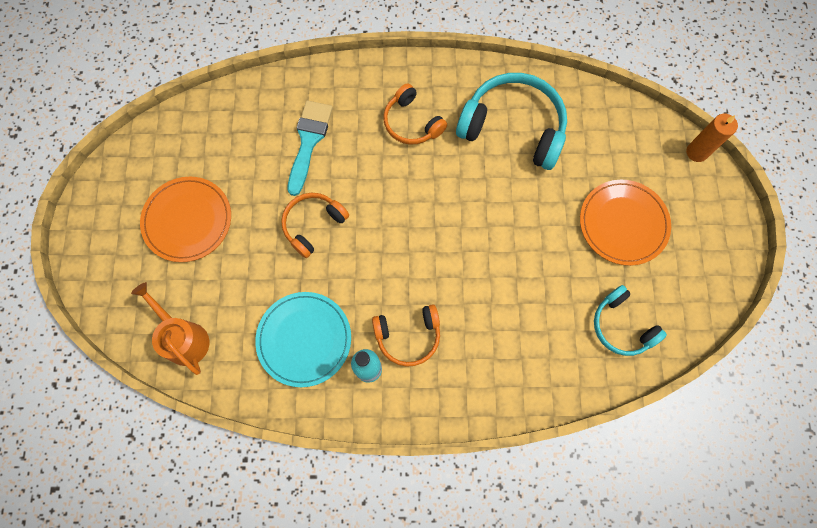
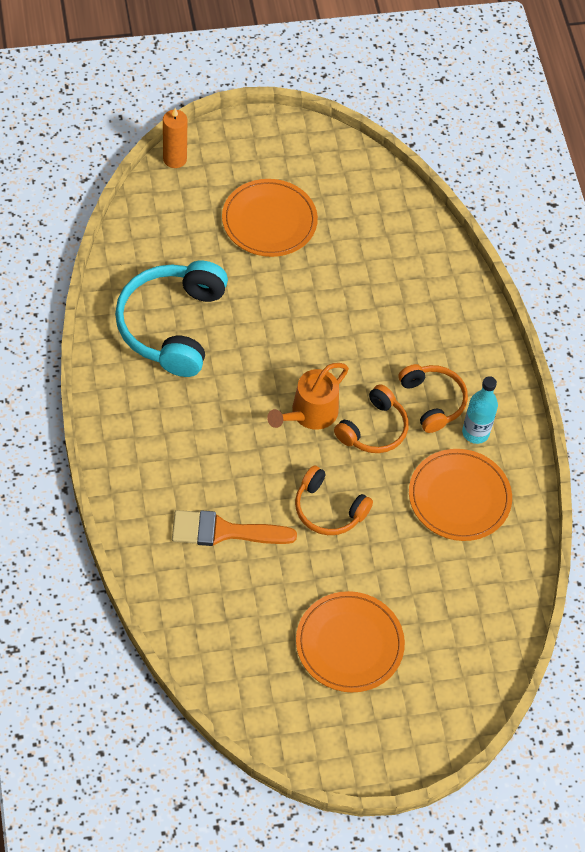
camera: 105 degrees left, 15 degrees down
(183, 337) = (486, 617): orange watering can -> orange watering can (309, 414)
(304, 339) = (459, 497): turquoise plate -> orange plate
(309, 141) = (224, 531): turquoise brush -> orange brush
(411, 123) = (182, 426): orange headphones -> orange headphones (373, 429)
(621, 326) = (379, 219): turquoise headphones -> none

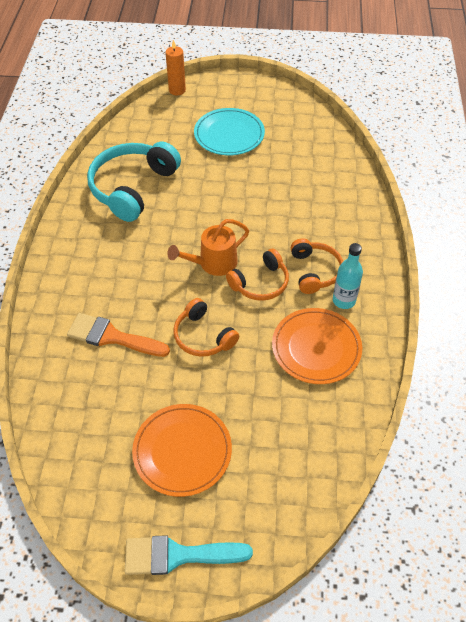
camera: 20 degrees right, 5 degrees down
(269, 221) = (229, 134): orange plate -> turquoise plate
(381, 748) = (178, 555): none -> turquoise brush

